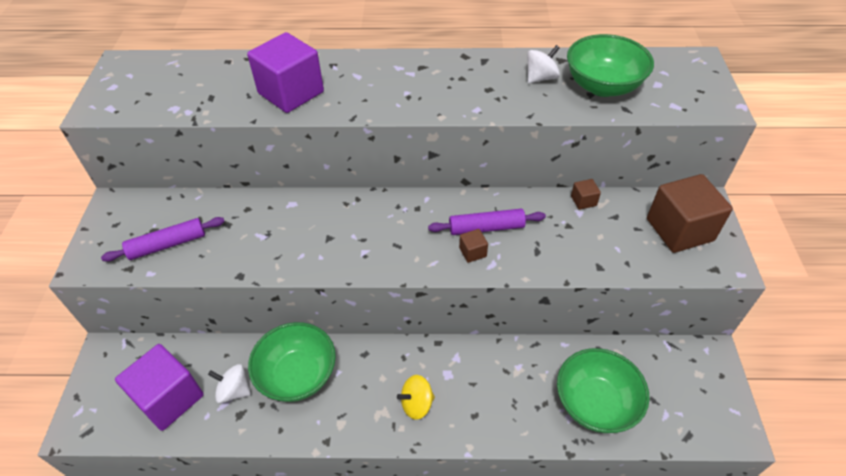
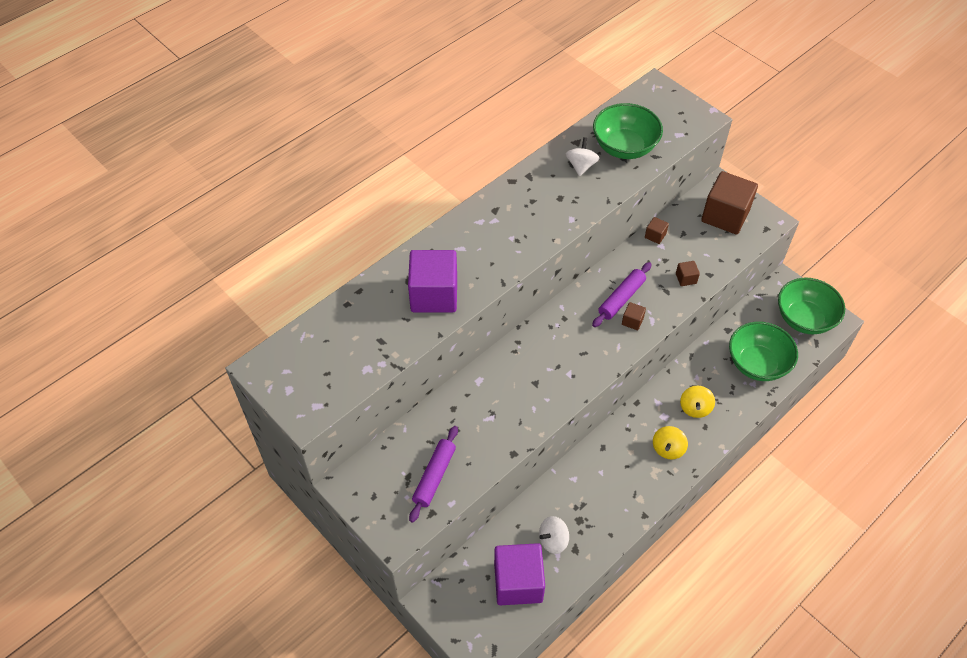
camera: 45 degrees left, 5 degrees up
(297, 375) = (579, 496): green bowl -> green bowl (804, 318)
(484, 391) = (695, 408): none -> yellow spinning top
(570, 254) = (686, 278): none -> brown cube

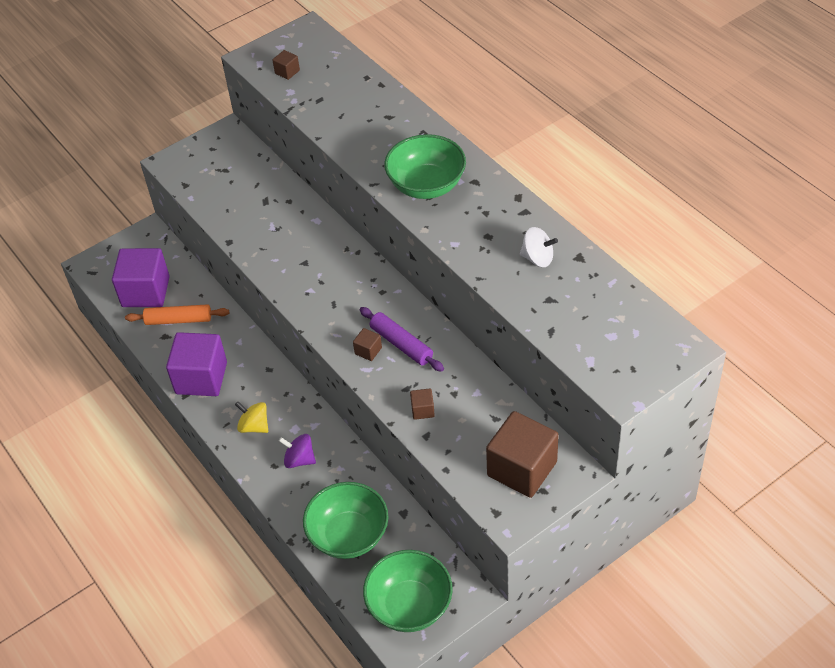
camera: 100 degrees right, 5 degrees down
(434, 295) = (366, 134): purple cube -> purple cube (201, 378)
(434, 476) = (220, 187): purple rolling pin -> none
(553, 540) = (178, 320): white spinning top -> orange rolling pin
(624, 147) = (568, 302): green bowl -> green bowl (426, 185)
(655, 235) = (493, 388): brown cube -> brown cube (287, 72)
(695, 408) = (299, 459): yellow spinning top -> purple spinning top

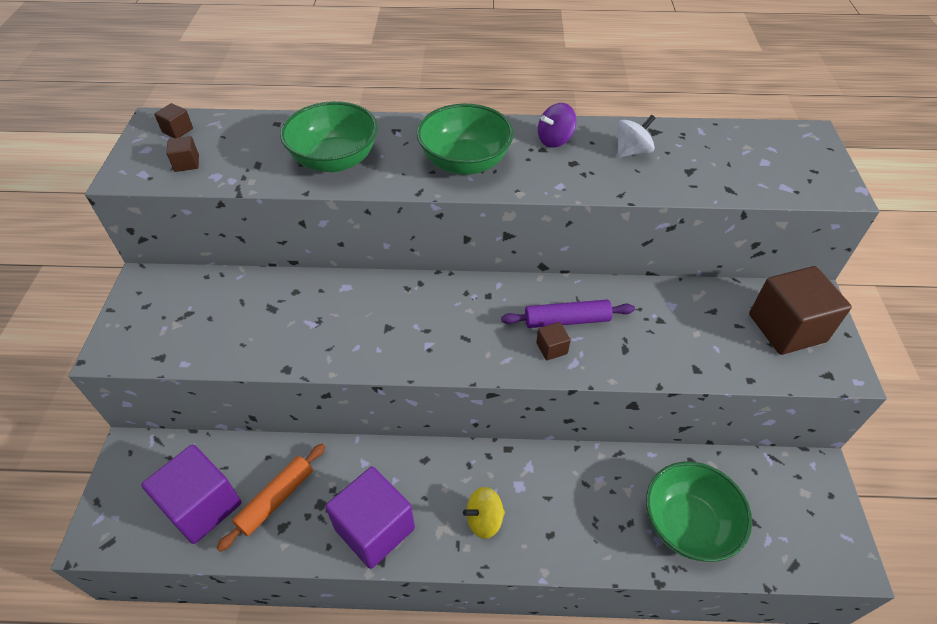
camera: 55 degrees left, 0 degrees up
(299, 459) = (561, 507): purple spinning top -> purple spinning top (555, 140)
(409, 605) = (806, 527): green bowl -> green bowl (335, 160)
(422, 410) = (662, 353): brown cube -> brown cube (177, 130)

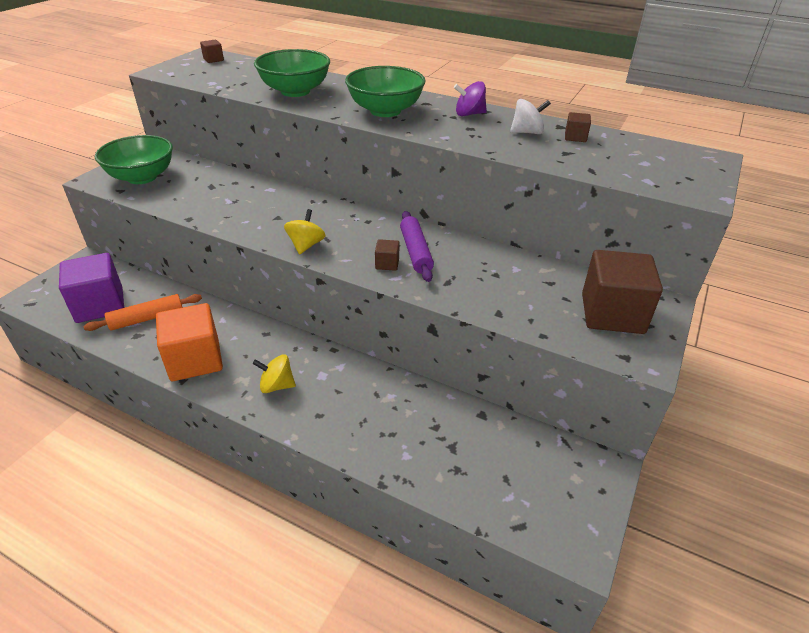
camera: 25 degrees right, 10 degrees down
(187, 163) = (201, 74): brown cube -> brown cube (575, 137)
(374, 528) = (195, 360): purple cube -> orange cube
(451, 356) = (306, 245): none -> yellow spinning top
(567, 320) = (415, 252): purple rolling pin -> purple rolling pin turned 60 degrees clockwise
(687, 524) = (442, 455): green bowl -> green bowl (142, 177)

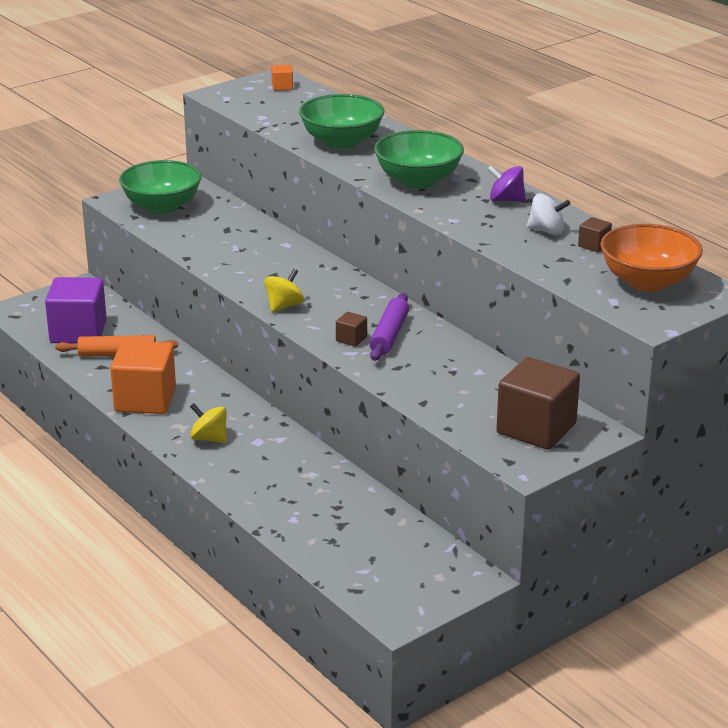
camera: 25 degrees right, 10 degrees down
(213, 59) = (282, 87): brown cube -> orange cube
(651, 159) = (647, 282): none -> orange bowl

